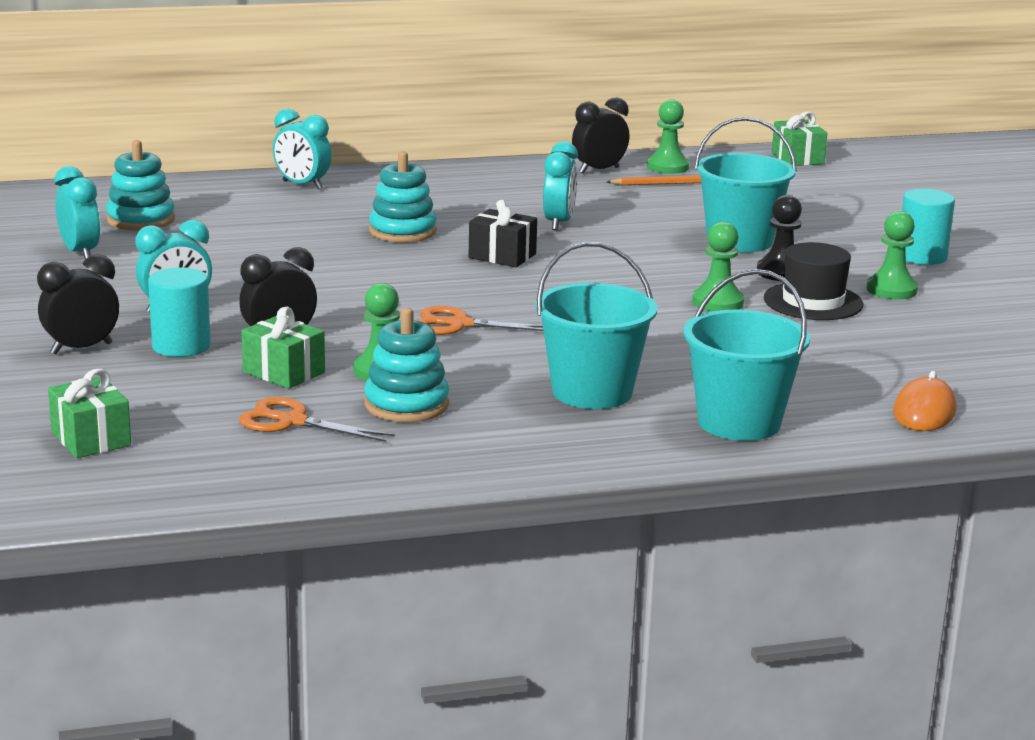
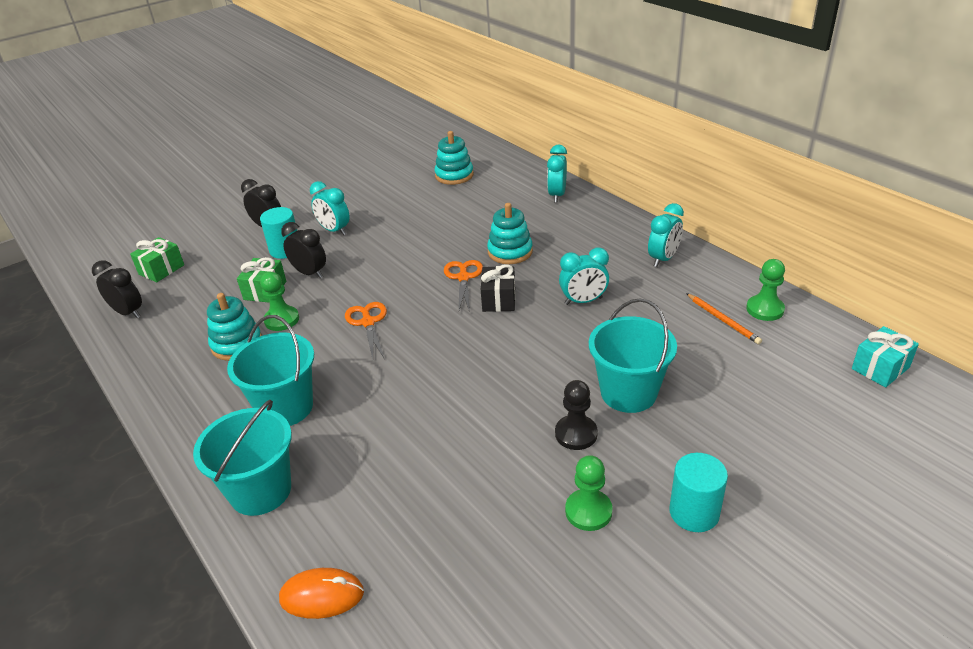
camera: 70 degrees right, 15 degrees up
(80, 253) = (393, 179): turquoise clock -> turquoise clock (663, 259)
(292, 421) = (200, 316): orange scissors -> orange scissors (463, 277)
(599, 170) = (716, 283): black clock -> black clock (128, 313)
(717, 302) = (484, 418): green pawn -> none
(797, 158) = (880, 368): green gift -> turquoise gift
(813, 302) = (523, 469): black hat -> none

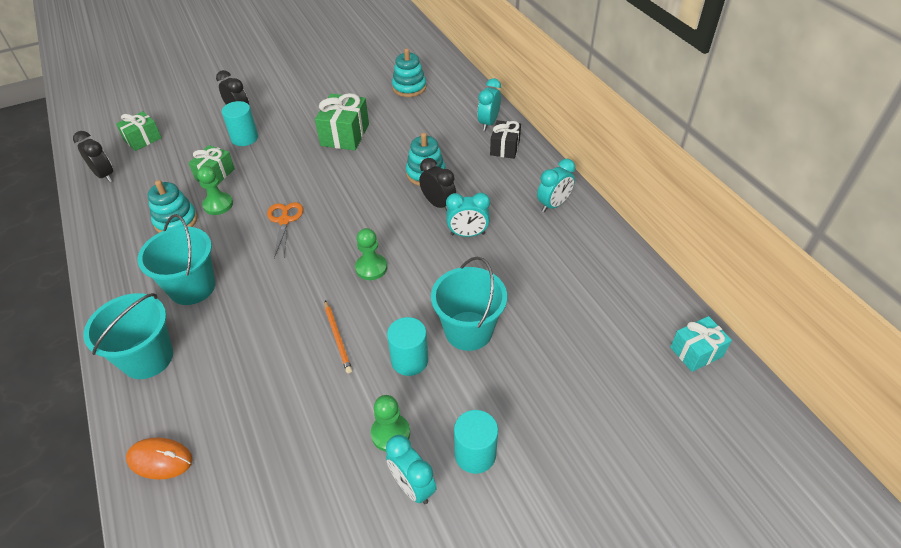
camera: 10 degrees right, 10 degrees up
(309, 273) = (255, 164): black clock -> black clock (438, 204)
(334, 230) = (290, 126): turquoise clock -> turquoise clock (412, 486)
(401, 229) = (345, 135): none -> green gift
(463, 277) = (377, 192): orange scissors -> none
(499, 299) = (398, 219): black gift -> black gift (505, 148)
(576, 434) = (409, 360): black pawn -> turquoise cylinder
(723, 320) = (579, 276): orange pencil -> orange pencil (338, 338)
(765, 309) = (620, 273): green pawn -> green pawn (371, 268)

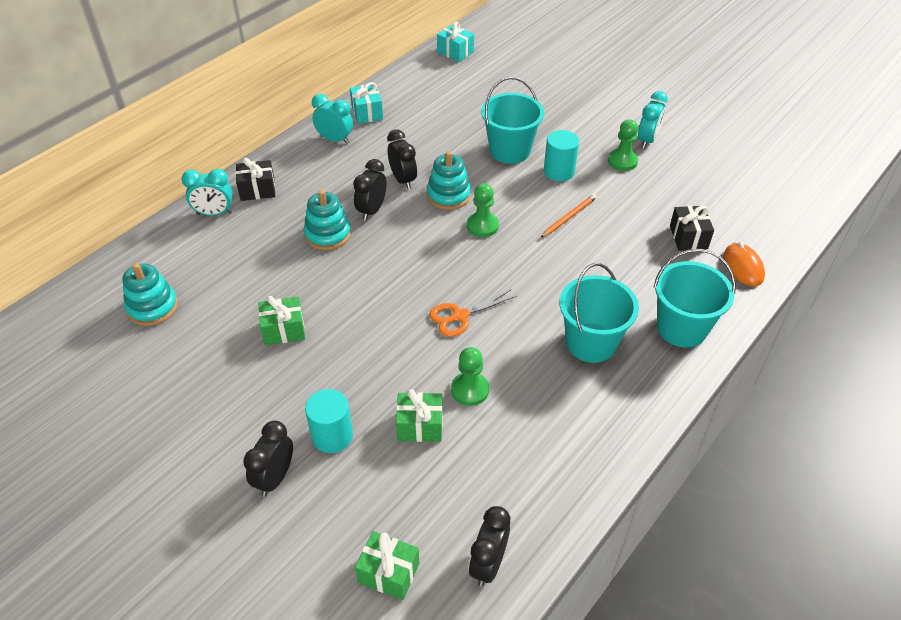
camera: 115 degrees left, 0 degrees up
(176, 221) = (517, 416): turquoise stacking toy -> turquoise stacking toy (448, 195)
(235, 431) = (688, 237): none -> black gift
(345, 135) = (284, 330): green gift -> green gift, size x0.65
(467, 234) = (403, 180): turquoise clock -> black clock
(475, 454) = (604, 122): turquoise cylinder -> none
(589, 237) = (367, 113): none -> turquoise gift

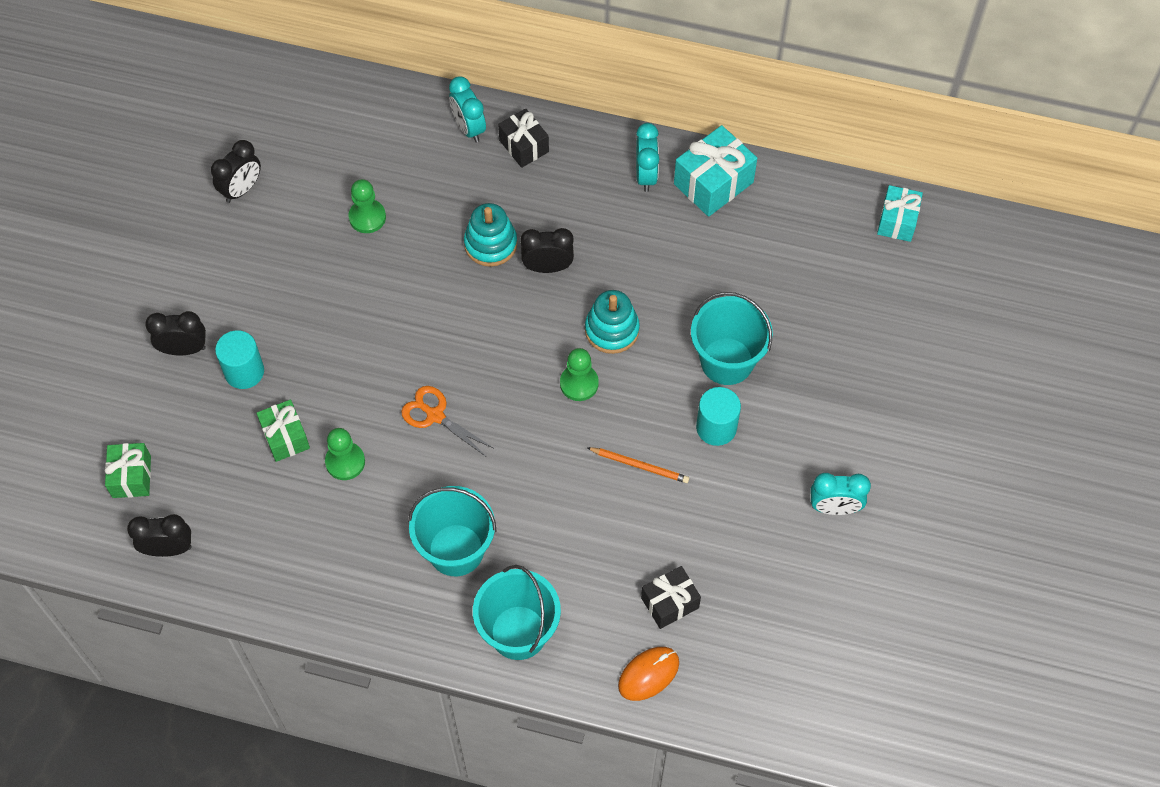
camera: 65 degrees right, 15 degrees up
(152, 307) = (322, 150): turquoise stacking toy -> none
(284, 330) = (345, 271): green gift -> none
(367, 113) = (713, 183): turquoise gift -> turquoise gift, size x1.53
(403, 180) = (613, 274): black clock -> black clock (241, 189)
(622, 161) = (775, 491): green pawn -> green pawn (367, 217)

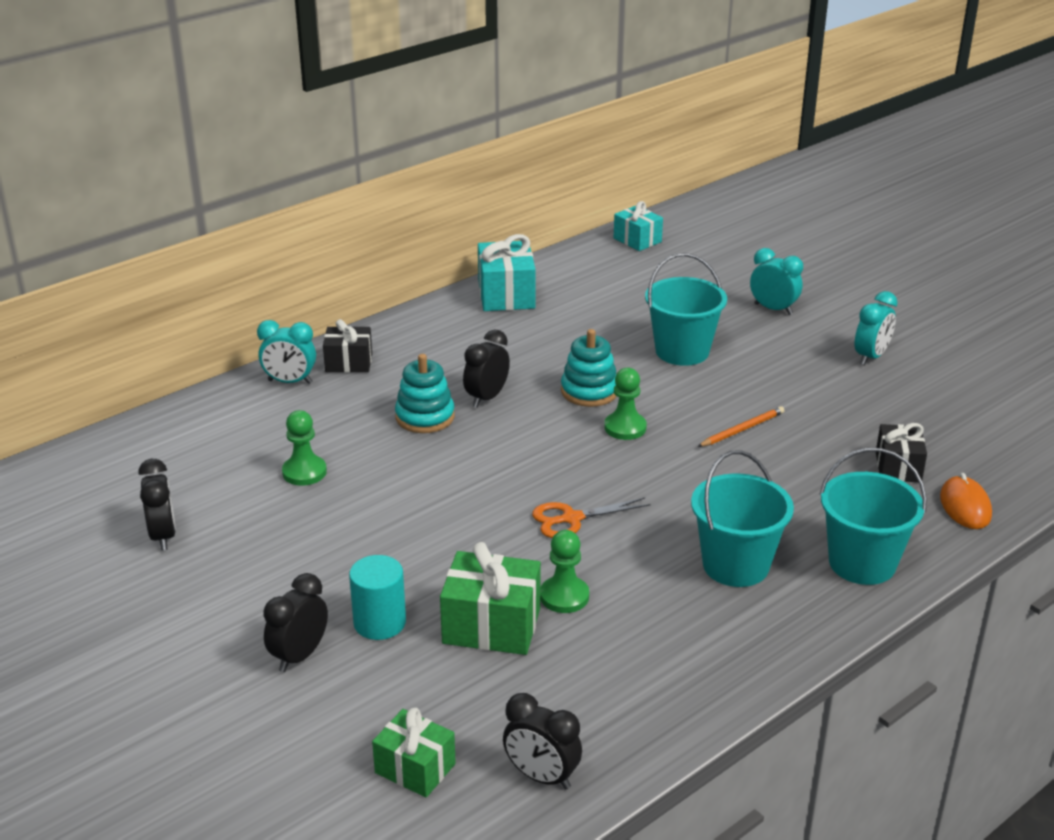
camera: 55 degrees left, 30 degrees down
(168, 549) = (541, 776): black clock -> black clock turned 90 degrees counterclockwise
(285, 437) = (491, 626): green gift -> green gift, size x1.53
(646, 175) = (458, 320): turquoise clock -> turquoise clock (773, 309)
(716, 427) = (741, 379): turquoise cylinder -> none

